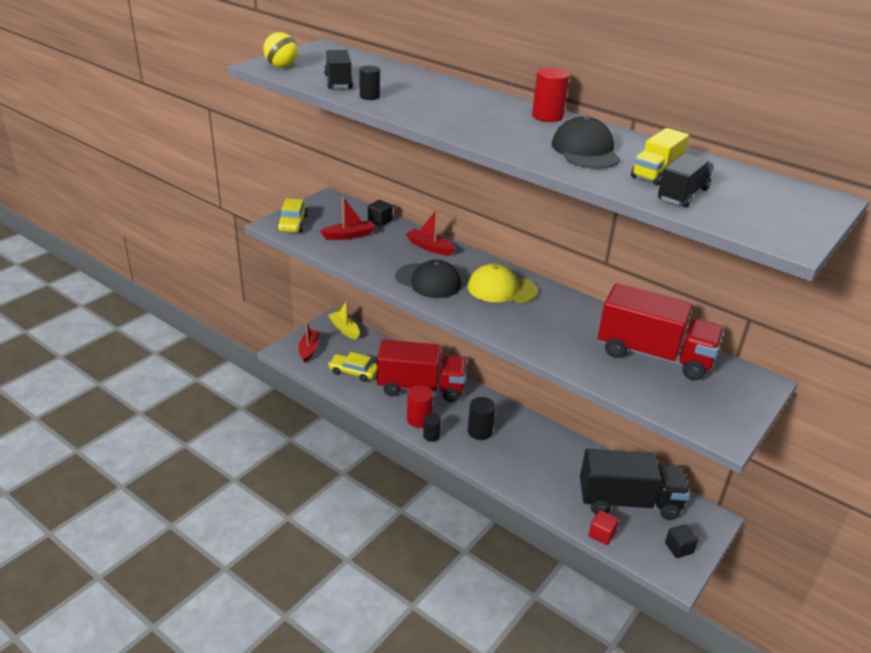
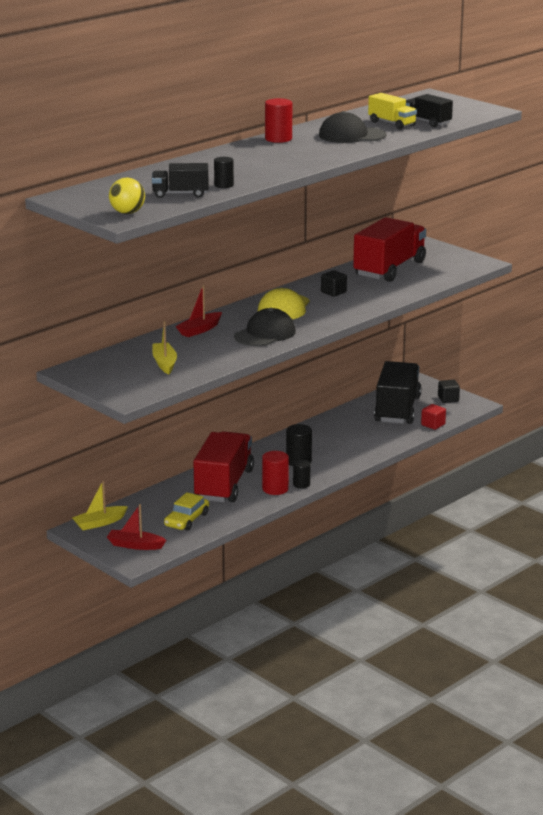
camera: 80 degrees left, 10 degrees down
(292, 223) = (128, 389): yellow car -> none
(349, 235) = (164, 363): red boat -> yellow boat
(380, 221) = (135, 348): black cube -> black cube (333, 292)

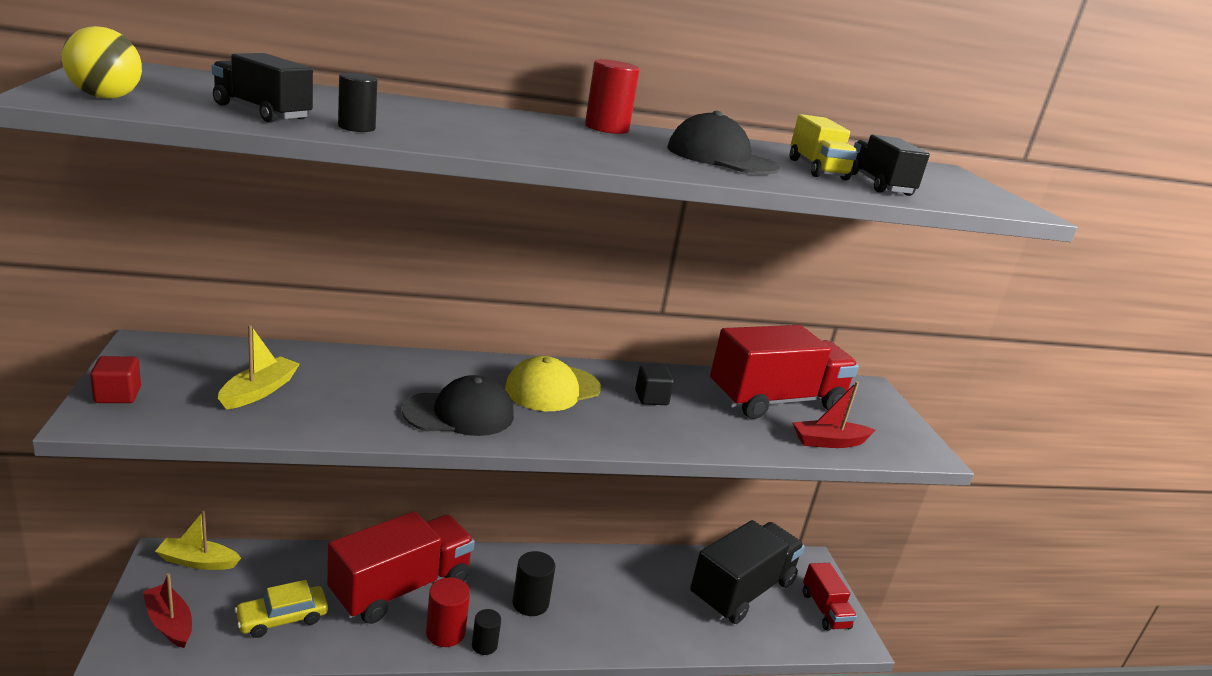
camera: 30 degrees right, 0 degrees up
(199, 330) = (397, 368): red boat -> red boat (829, 442)
(433, 425) = (763, 643): red cube -> red cube (118, 395)
(448, 399) = (825, 610): black cube -> red truck

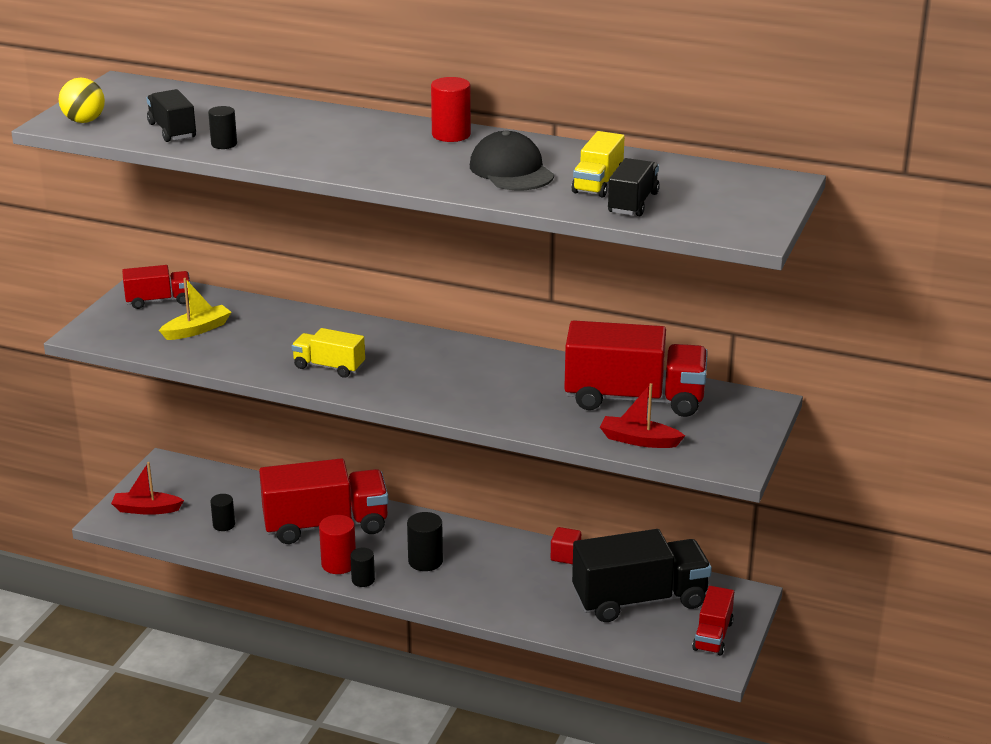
camera: 35 degrees right, 5 degrees up
(118, 395) = (106, 320): red cube -> red cube (565, 556)
(169, 622) = (146, 509): red boat -> red boat turned 75 degrees counterclockwise
(180, 361) = (158, 301): none -> red truck
(197, 561) = (186, 473): yellow boat -> none
(282, 618) = (224, 525): yellow car -> black cylinder
(459, 413) = (329, 367): black cap -> yellow truck
(552, 389) = (426, 359): yellow cap -> none
(651, 398) = (509, 379): black cube -> none

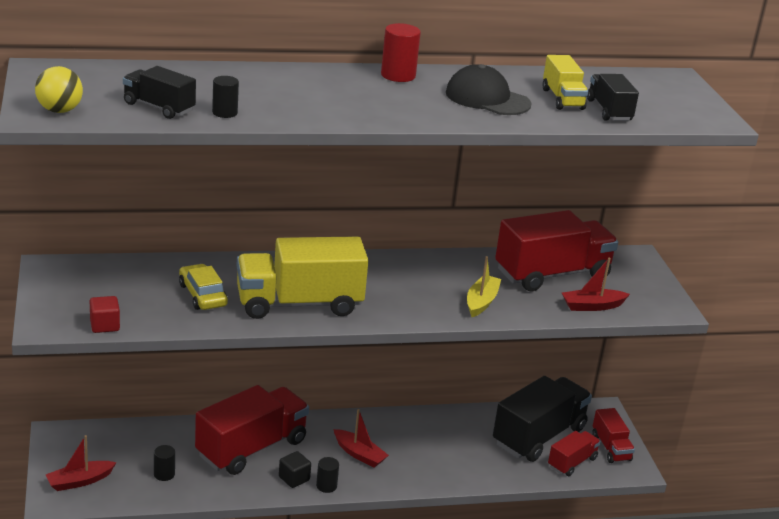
camera: 35 degrees left, 0 degrees up
(158, 301) = (79, 278): red truck -> red truck (572, 462)
(197, 330) = (147, 297): yellow boat -> yellow boat (481, 302)
(249, 339) = (202, 295): none -> yellow car
(329, 367) = (299, 304): yellow truck -> yellow truck, size x1.93
(338, 564) = (294, 478): red cylinder -> black cube
(425, 561) = (359, 454): black cylinder -> red boat
(565, 556) = (456, 417): red cube -> red cube (105, 325)

